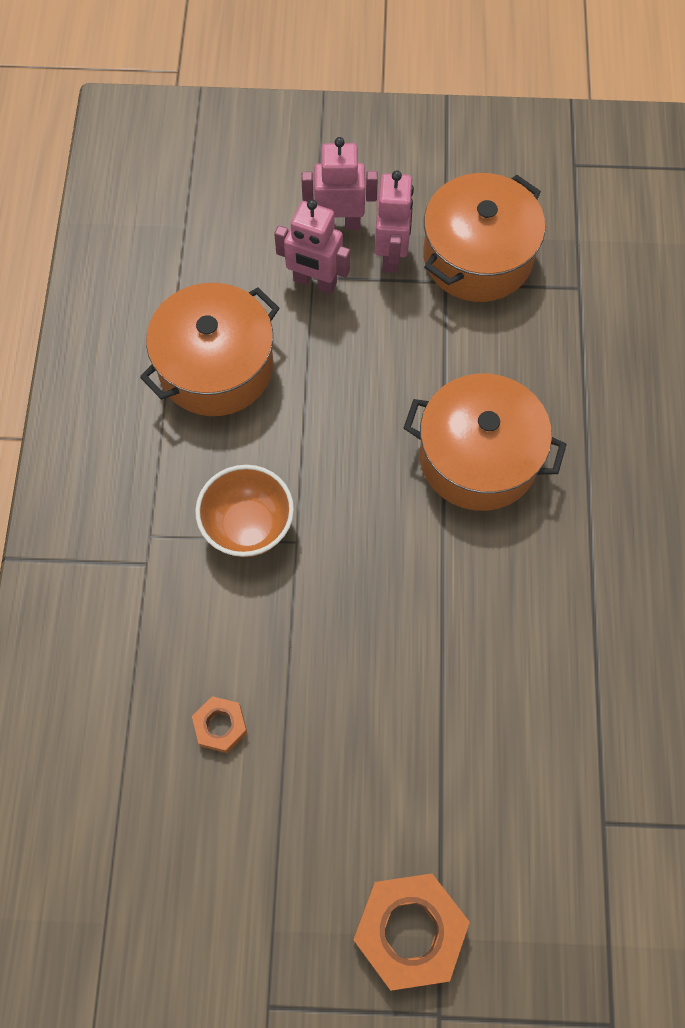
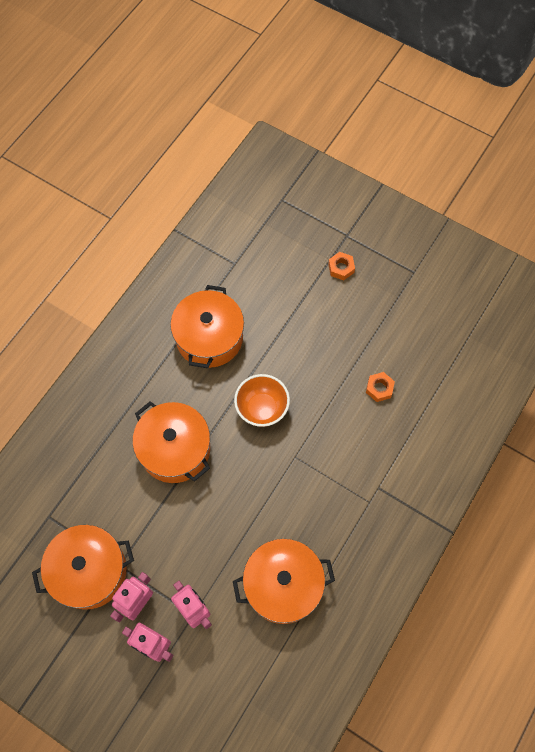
camera: 150 degrees left, 0 degrees up
(248, 526) = (315, 478): orange bowl -> orange bowl (262, 408)
(409, 931) = (341, 268): orange nut -> orange nut, size x0.52
(549, 657) = (209, 337): none -> orange pot

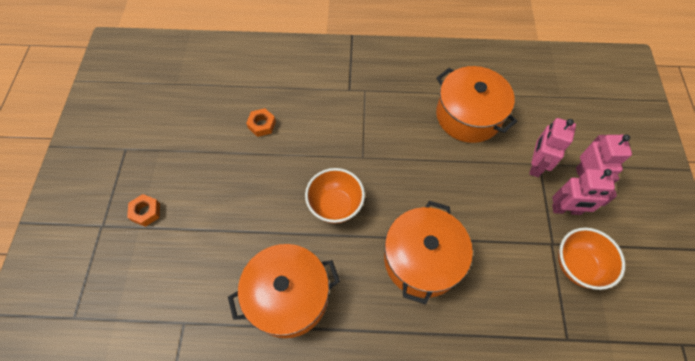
camera: 120 degrees left, 5 degrees down
(89, 571) = (577, 266): orange pot -> orange bowl

